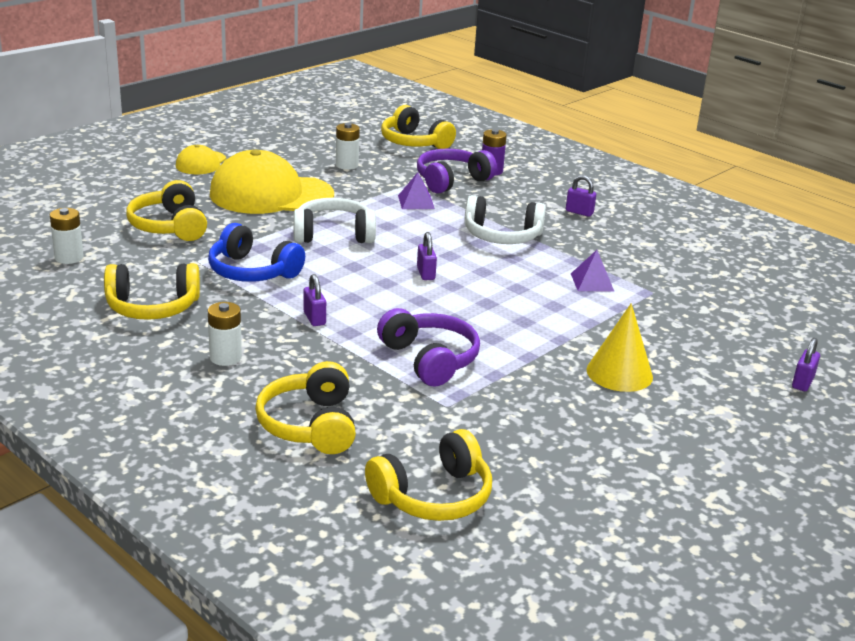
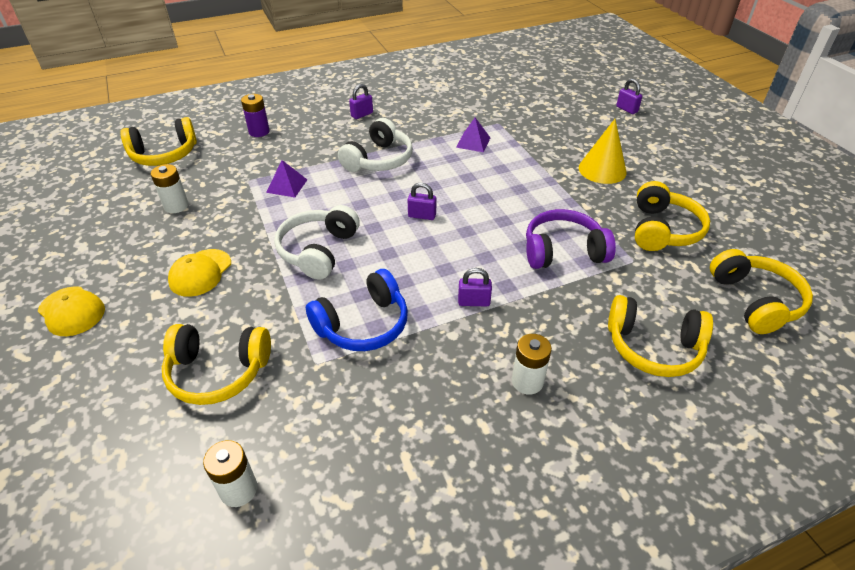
camera: 65 degrees left, 15 degrees up
(152, 307) = (403, 423): yellow headphones -> yellow headphones (663, 230)
(271, 194) = (200, 273): yellow cap -> yellow cap, size x0.50
(451, 181) = (260, 156): purple headphones -> none

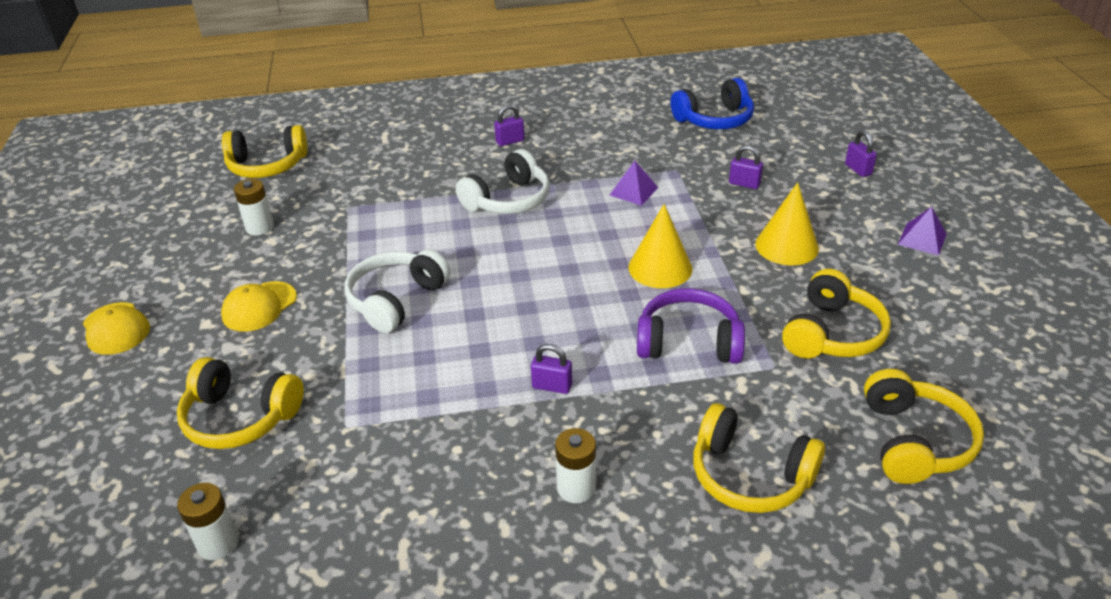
camera: 15 degrees right, 5 degrees down
(259, 132) = (381, 150): purple battery -> none
(287, 186) = (389, 219): purple pyramid -> purple pyramid (922, 239)
(363, 324) = (414, 392): blue headphones -> blue headphones (714, 119)
(422, 216) = (532, 275): purple padlock -> purple padlock (744, 184)
(517, 197) = (660, 268): none -> yellow cone

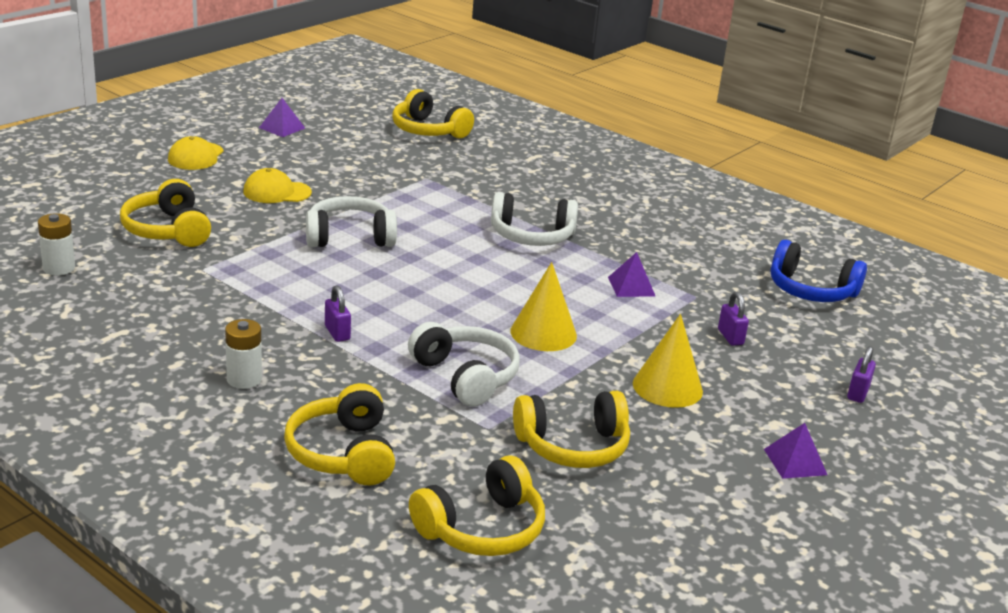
camera: 45 degrees right, 10 degrees down
(140, 245) = (282, 128): none -> purple pyramid
(260, 227) = (357, 157): white battery -> none
(510, 141) = (612, 208): purple padlock -> none
(688, 342) = (466, 376): purple headphones -> white headphones

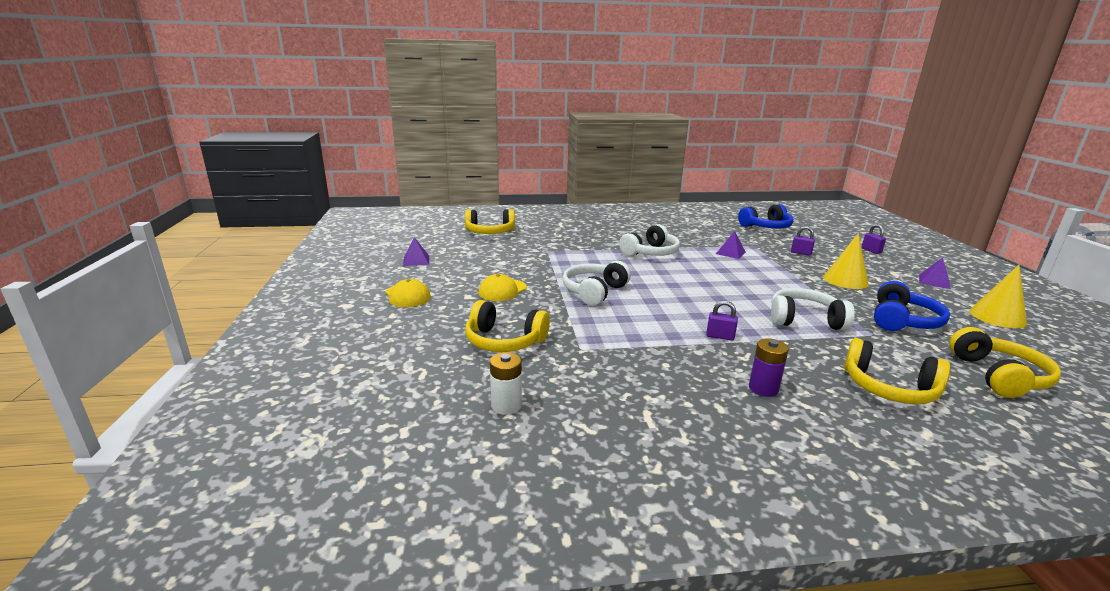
camera: 45 degrees left, 5 degrees down
(244, 379) = (763, 388): white battery -> purple battery
(543, 333) = (766, 286): yellow cone -> yellow cone (997, 317)
(573, 446) = (902, 321): yellow headphones -> blue headphones

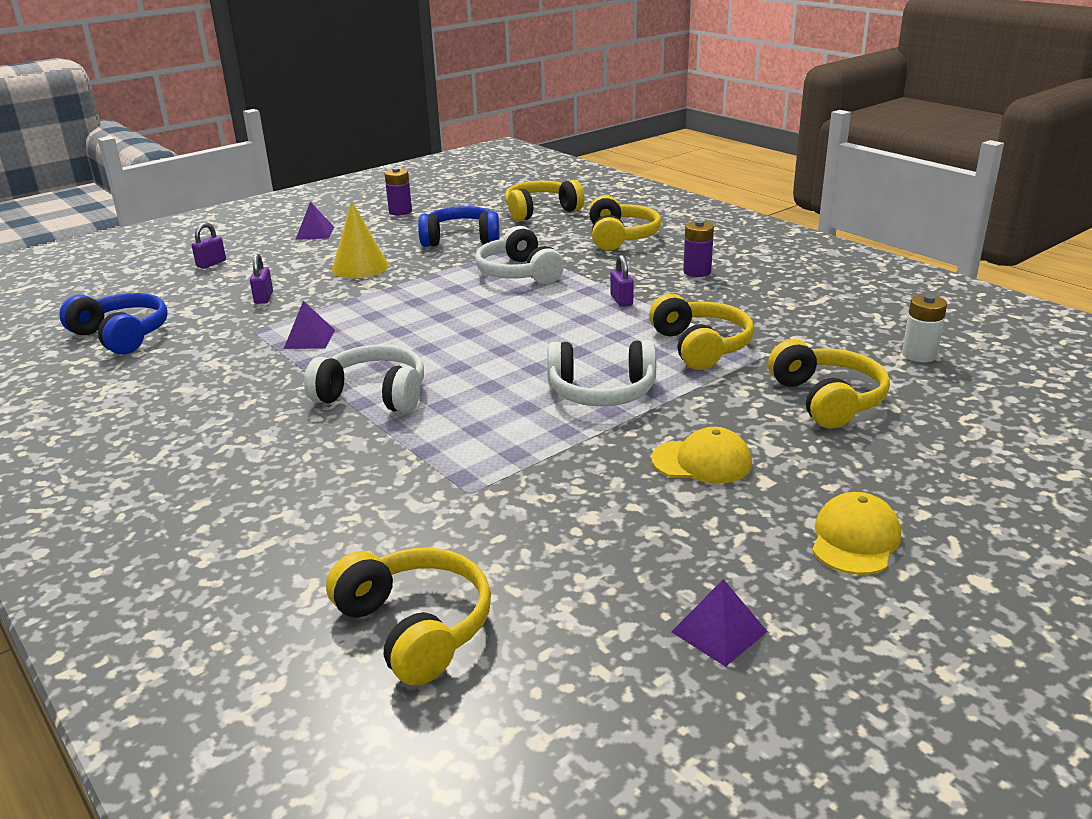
camera: 120 degrees left, 5 degrees up
(616, 334) = (700, 346): none -> yellow headphones
(997, 317) = (400, 211): yellow cone -> purple battery

